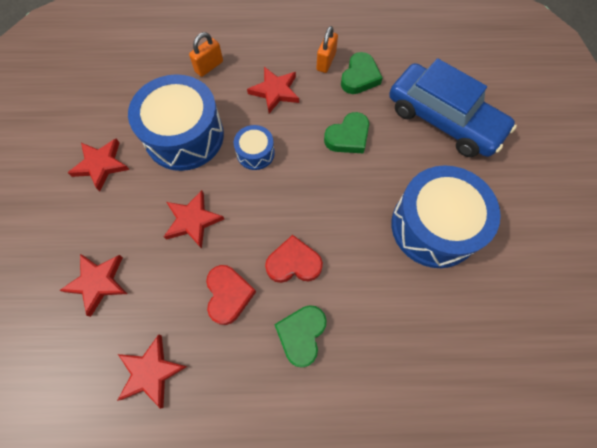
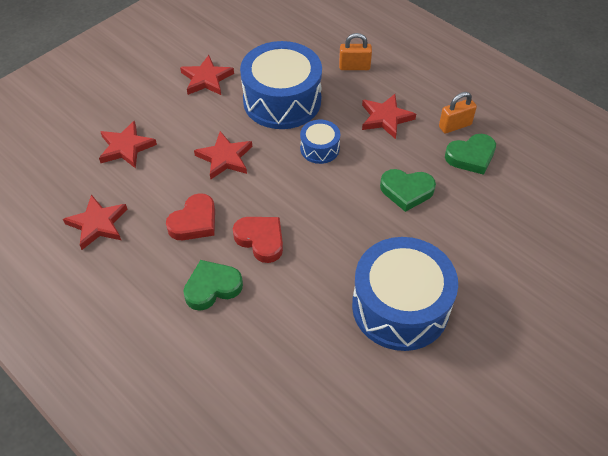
camera: 45 degrees right, 15 degrees down
(443, 120) = (509, 241): blue car -> none

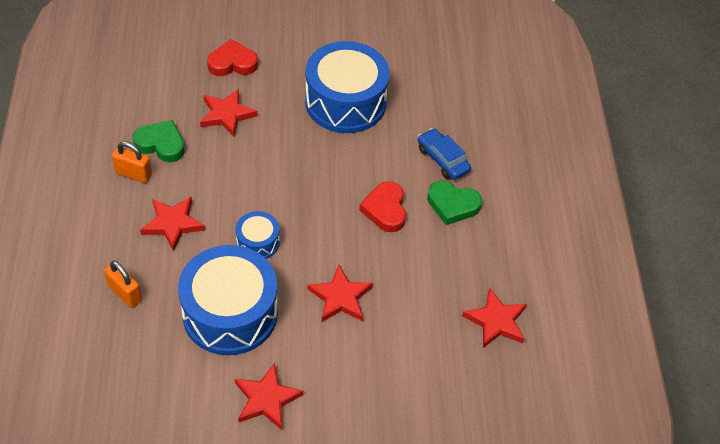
camera: 140 degrees left, 0 degrees up
(126, 147) = (412, 380): red star -> red star (227, 114)
(194, 222) = (419, 262): red heart -> red heart (232, 63)
(261, 323) = (442, 159): none -> blue car
(406, 191) = (241, 159): green heart -> none

